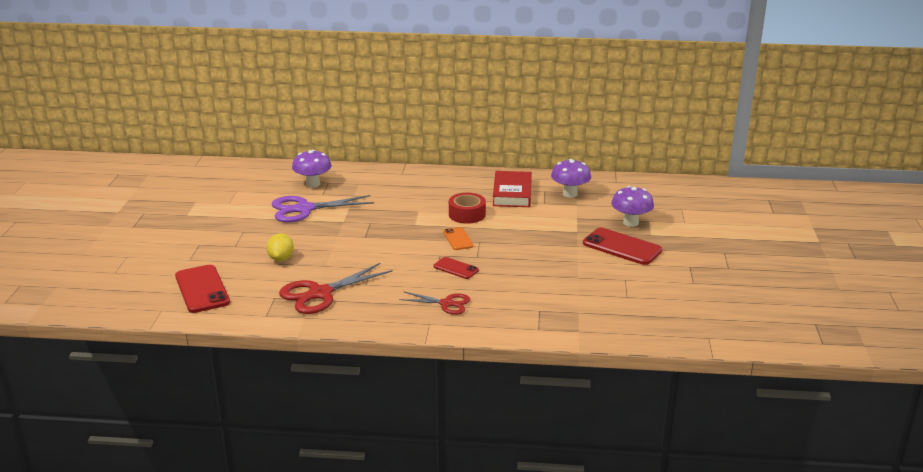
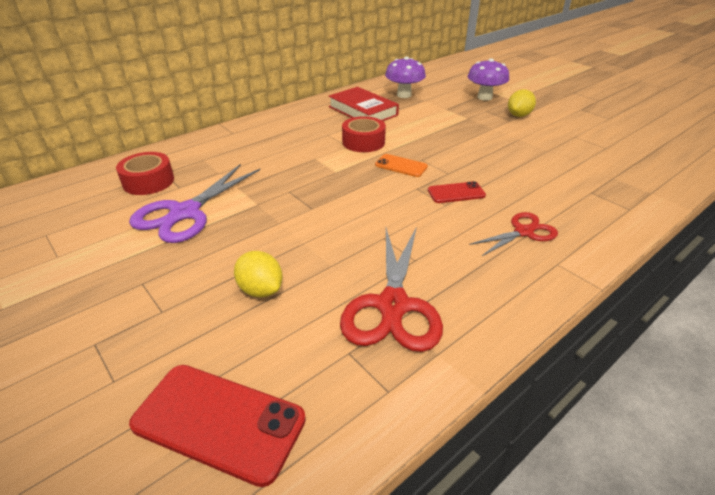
camera: 45 degrees left, 10 degrees up
(313, 184) = (148, 181): purple mushroom -> red tape
(622, 247) = (519, 115): red phone -> yellow lemon

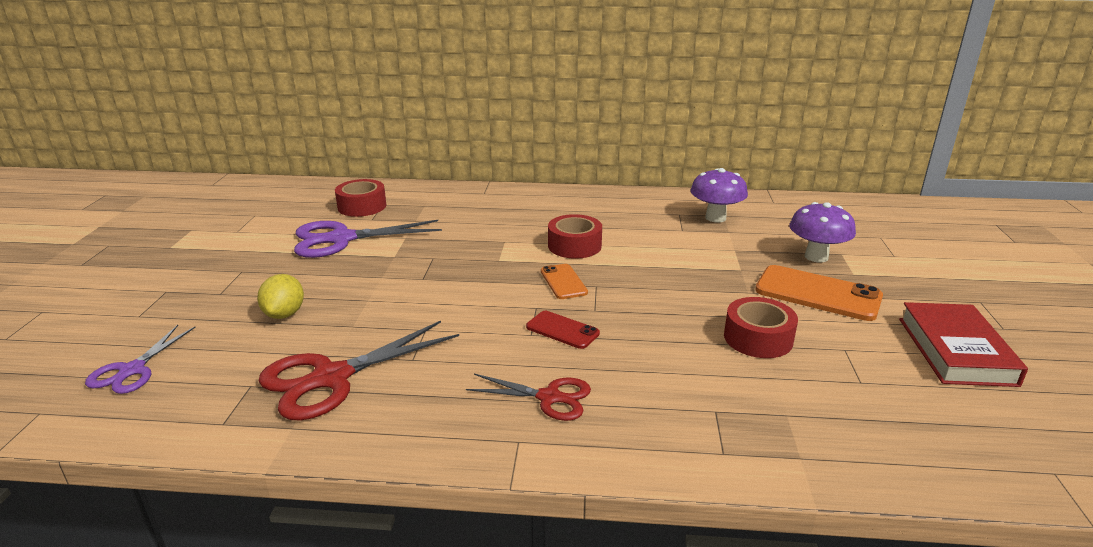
camera: 45 degrees right, 10 degrees down
(219, 421) = (132, 370): red phone -> purple scissors
(362, 111) = (635, 217): red book -> red book (955, 351)
(519, 115) = (817, 294): yellow lemon -> orange phone
(539, 148) = (758, 338): none -> red tape

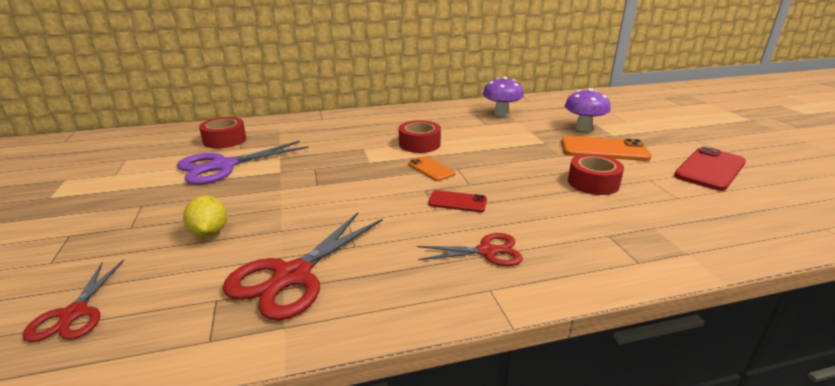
camera: 20 degrees left, 0 degrees up
(132, 370) = (74, 314): purple scissors -> red scissors
(955, 351) = (710, 169): red book -> red phone

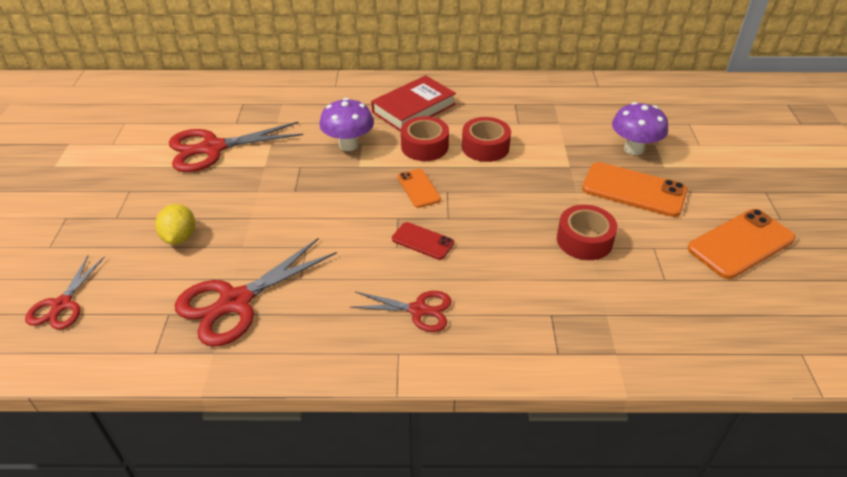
camera: 15 degrees right, 15 degrees up
(223, 166) = (213, 148): purple scissors -> red scissors
(224, 140) = (224, 107): red tape -> red tape (485, 147)
(396, 124) = (414, 108): none -> red book
(501, 114) = (547, 107): purple mushroom -> purple mushroom (348, 145)
(710, 169) = (740, 244): red phone -> orange phone

